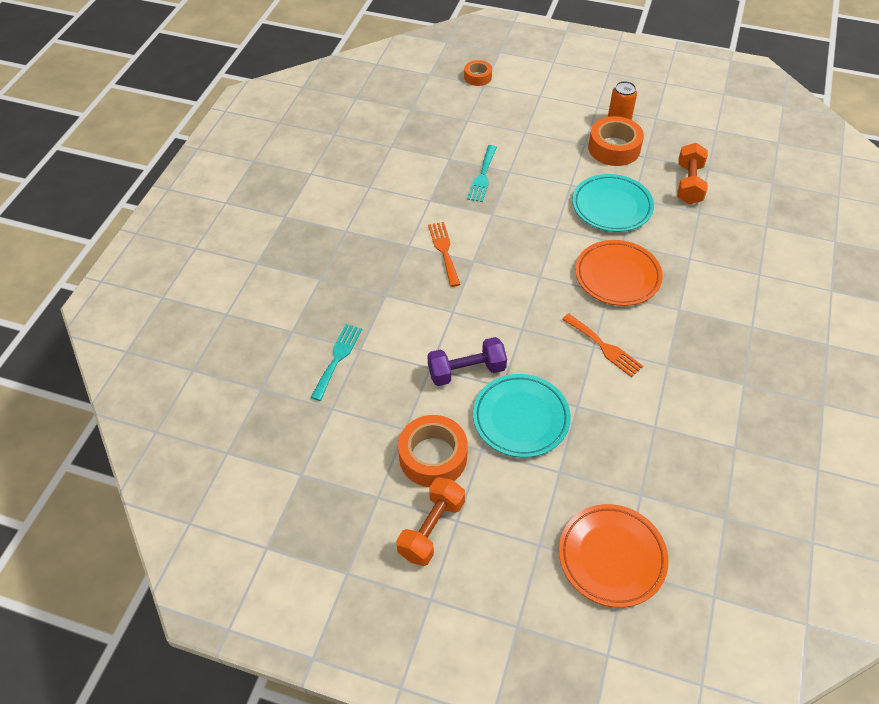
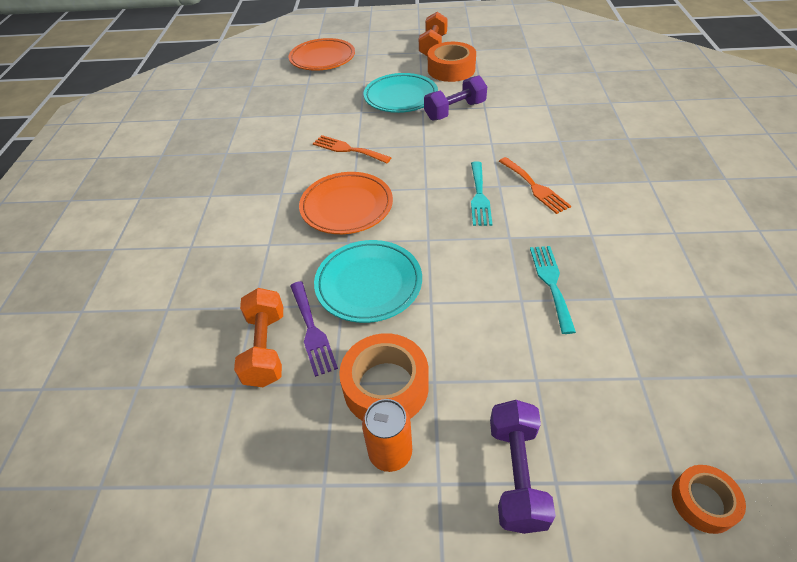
camera: 165 degrees right, 5 degrees down
(337, 358) = (559, 96): turquoise fork -> turquoise fork (479, 196)
(557, 102) = (516, 474): none -> purple dumbbell
(657, 187) = (312, 330): none -> purple fork

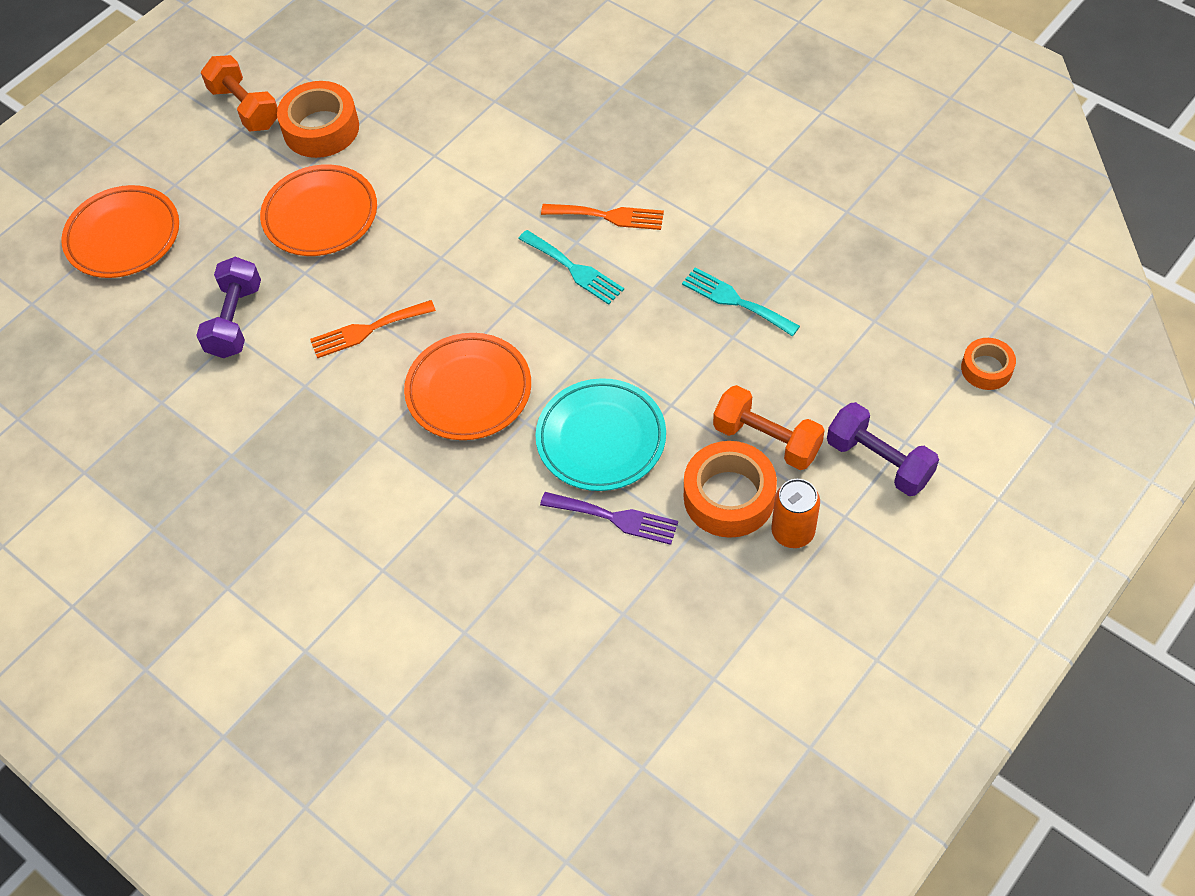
camera: 50 degrees left, 10 degrees up
(266, 348) = (601, 567): orange dumbbell -> orange dumbbell (767, 440)
(400, 97) = (320, 215): turquoise plate -> orange plate
(455, 111) = (410, 186): purple dumbbell -> purple dumbbell (235, 320)

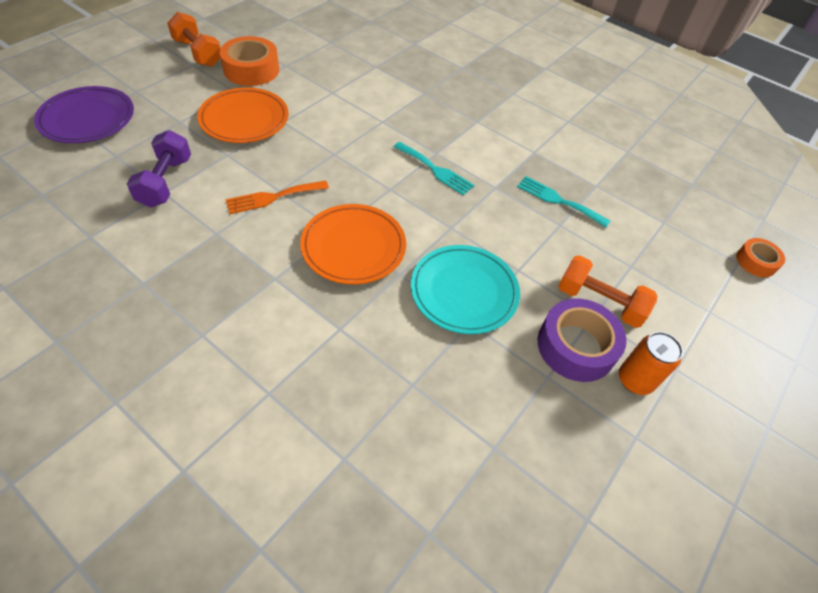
camera: 10 degrees left, 5 degrees down
(123, 236) = (88, 119): orange plate -> purple plate
(608, 216) = (459, 139): orange fork -> none
(615, 518) = (480, 358): purple fork -> none
(729, 497) = (576, 346): orange tape -> purple tape
(879, 461) = (692, 325): purple dumbbell -> none

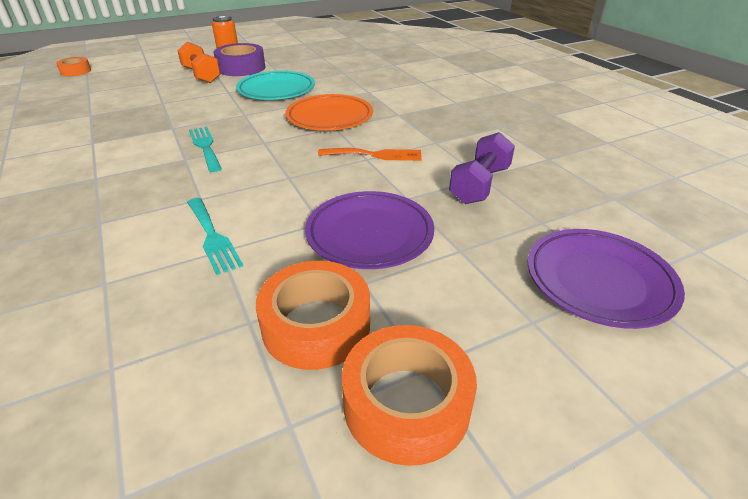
camera: 150 degrees left, 15 degrees down
(198, 53) = (406, 403): orange dumbbell -> orange tape
(244, 120) = (369, 234): orange plate -> purple plate
(558, 200) = (138, 112): turquoise fork -> turquoise fork (212, 237)

